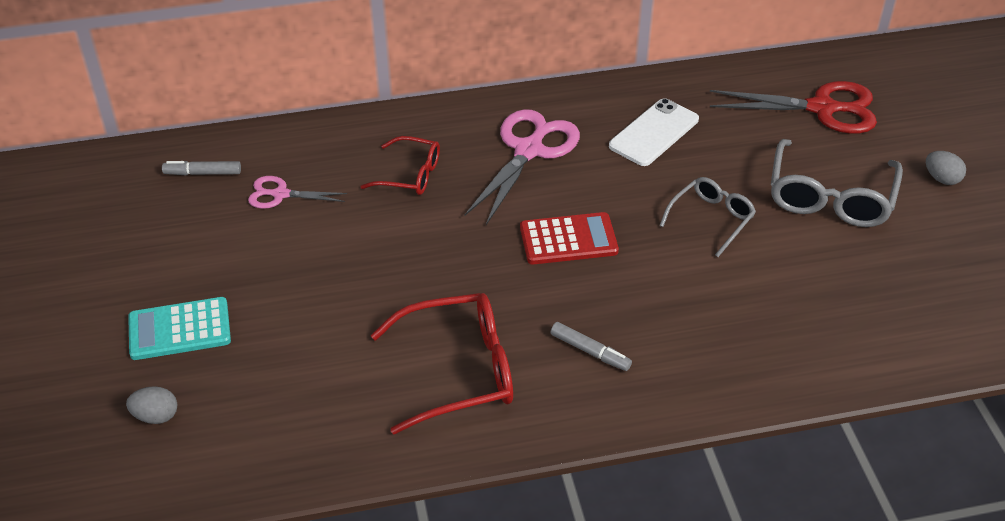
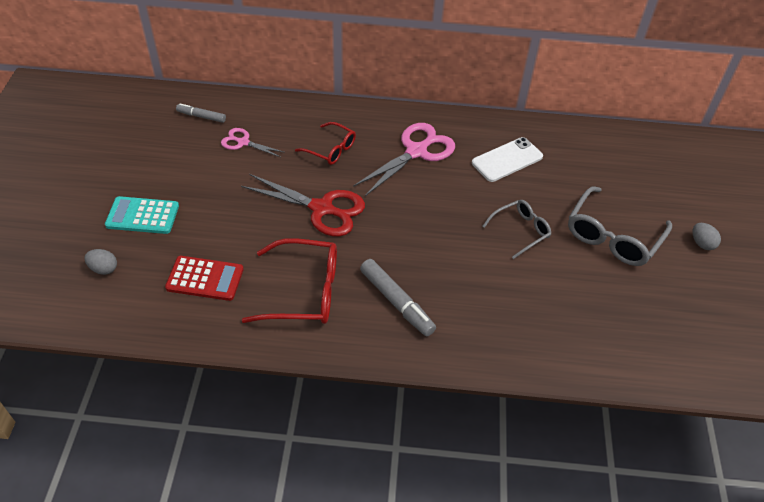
camera: 15 degrees right, 5 degrees up
(568, 239) = (416, 220): red calculator -> red calculator (205, 279)
(590, 351) = (396, 302): grey marker -> grey marker, size x1.65
(821, 108) = (634, 170): red scissors -> red scissors (321, 208)

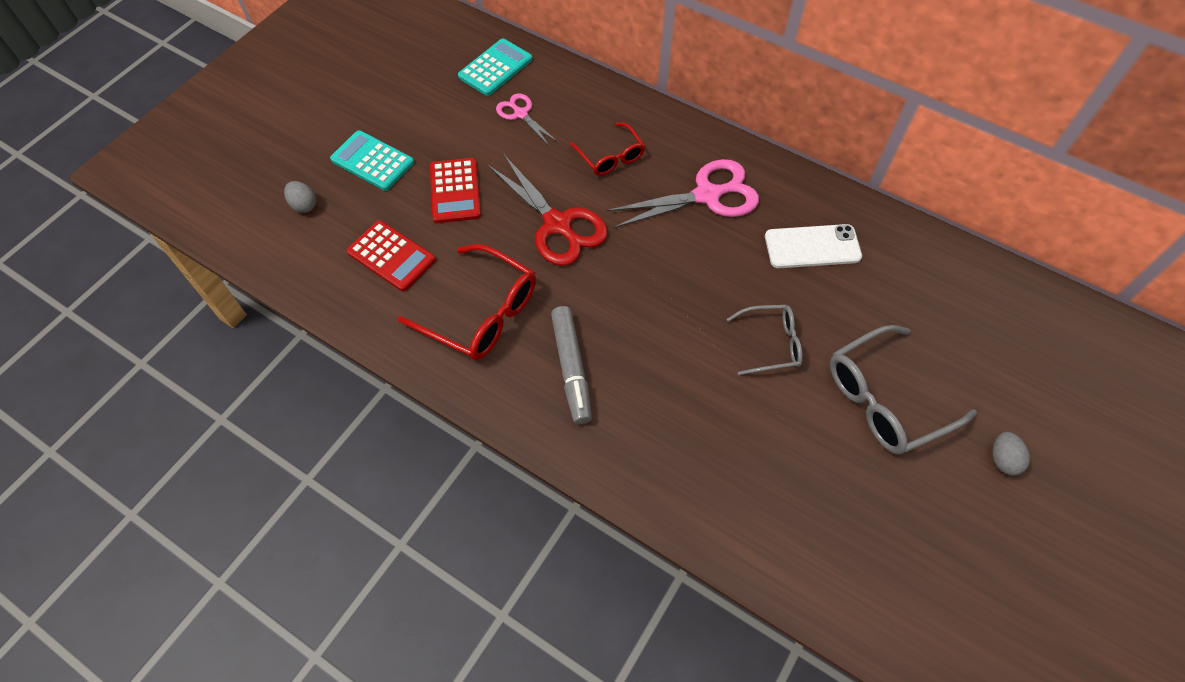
camera: 30 degrees right, 10 degrees up
(201, 116) = (495, 68): grey marker -> turquoise calculator
(226, 213) = (455, 191): none -> red calculator

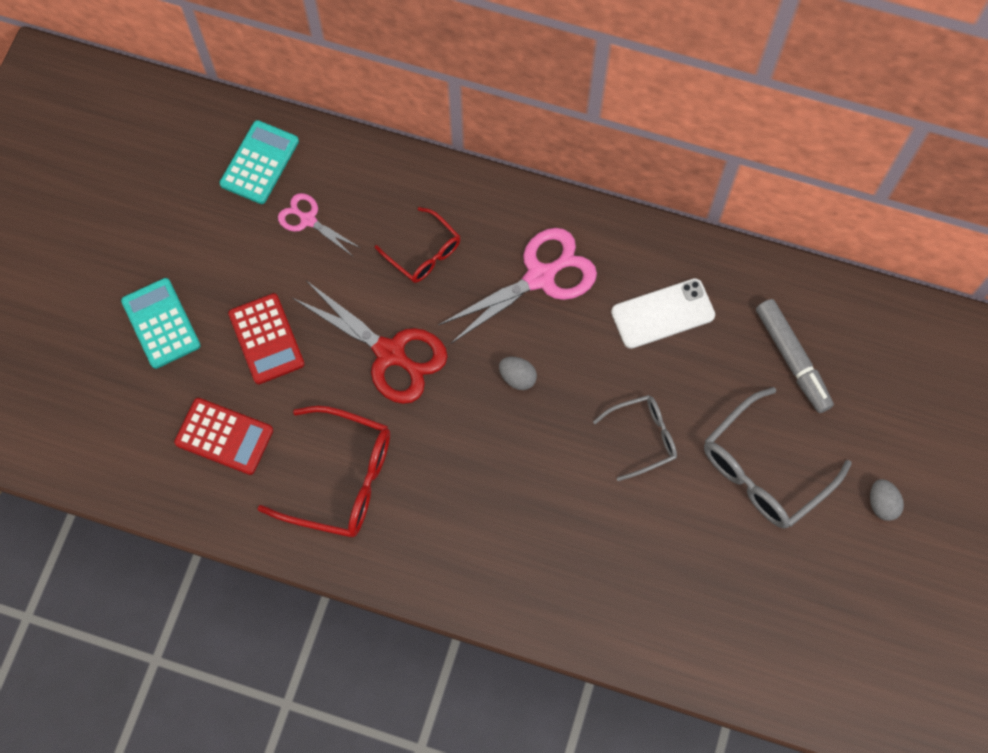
camera: 15 degrees left, 10 degrees up
(304, 205) = (105, 398): grey egg -> grey egg (517, 377)
(372, 161) = (161, 323): turquoise calculator -> turquoise calculator turned 45 degrees clockwise
(571, 368) = (451, 516): grey marker -> grey marker (792, 359)

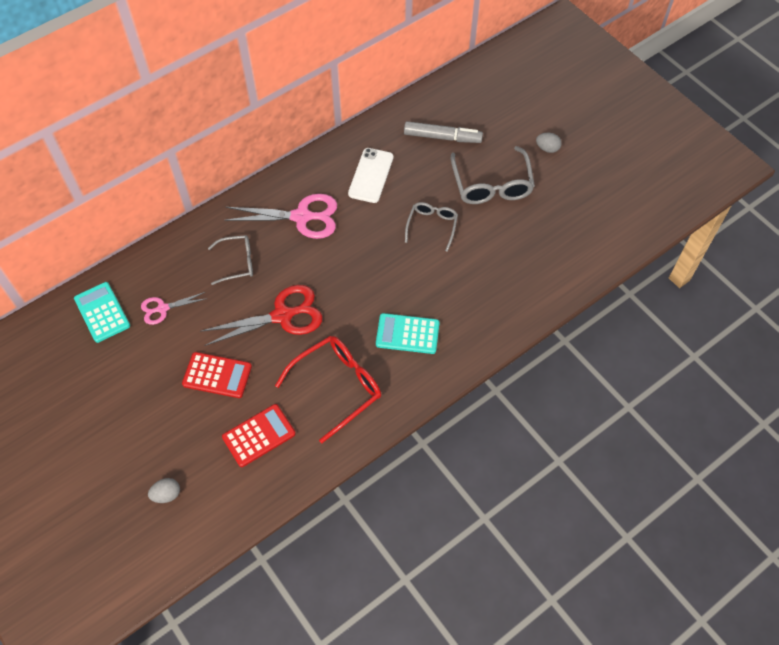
camera: 55 degrees left, 10 degrees down
(161, 323) = (155, 429): turquoise calculator -> turquoise calculator (407, 334)
(424, 253) = (237, 262): red glasses -> grey glasses
(517, 377) = (350, 262): grey egg -> grey egg (167, 494)
(540, 277) = (301, 217): pink scissors -> pink scissors turned 90 degrees clockwise

